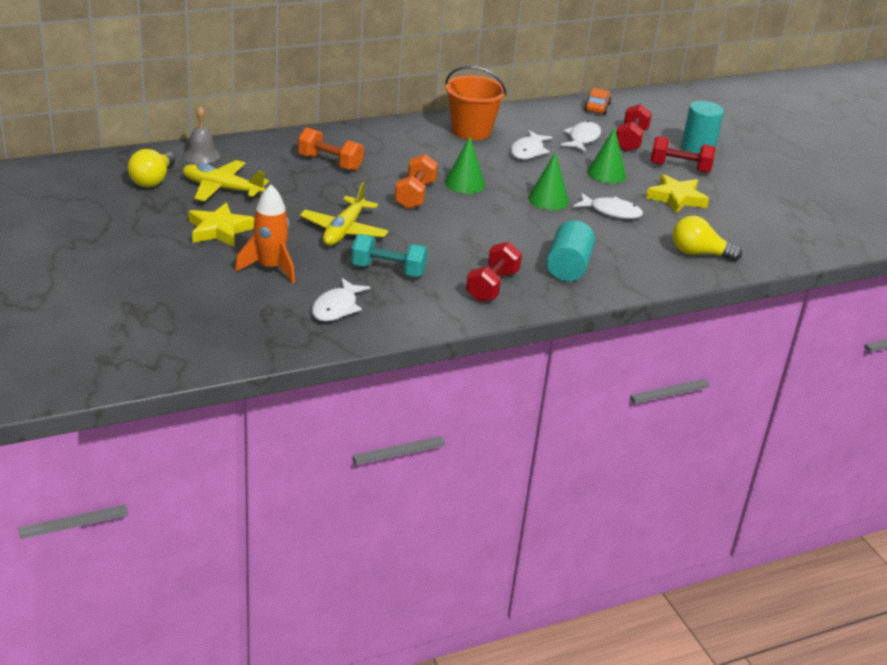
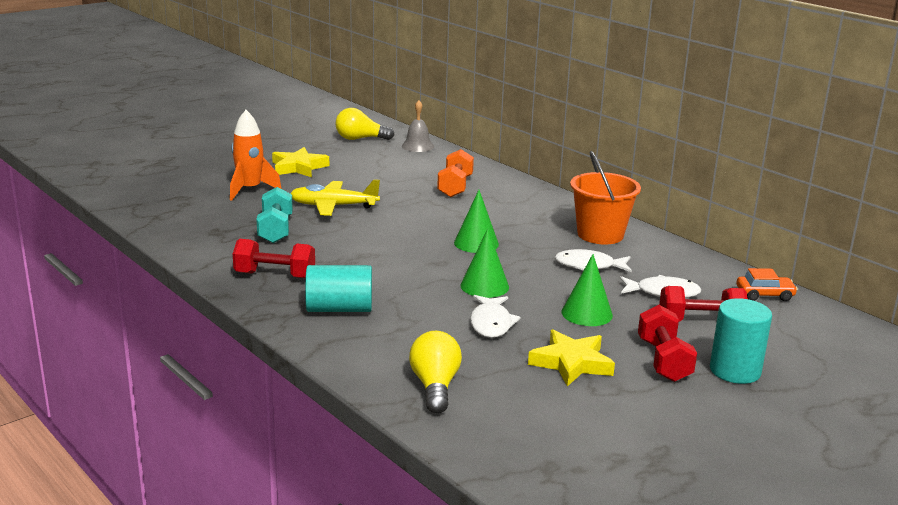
camera: 75 degrees right, 10 degrees down
(222, 188) = (367, 159): yellow plane -> none
(337, 307) = (199, 219): white fish -> none
(415, 195) = (428, 225): orange dumbbell -> none

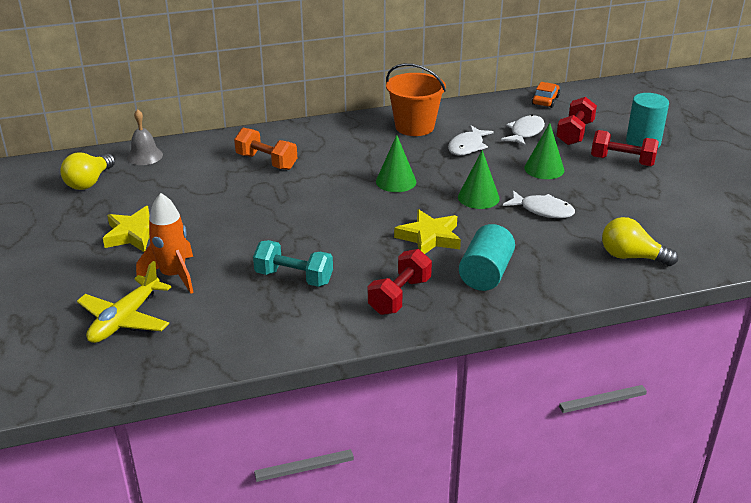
camera: 65 degrees left, 10 degrees up
(333, 206) = (260, 234): yellow plane -> yellow plane (125, 319)
(571, 363) = (614, 194): yellow star -> yellow star (429, 237)

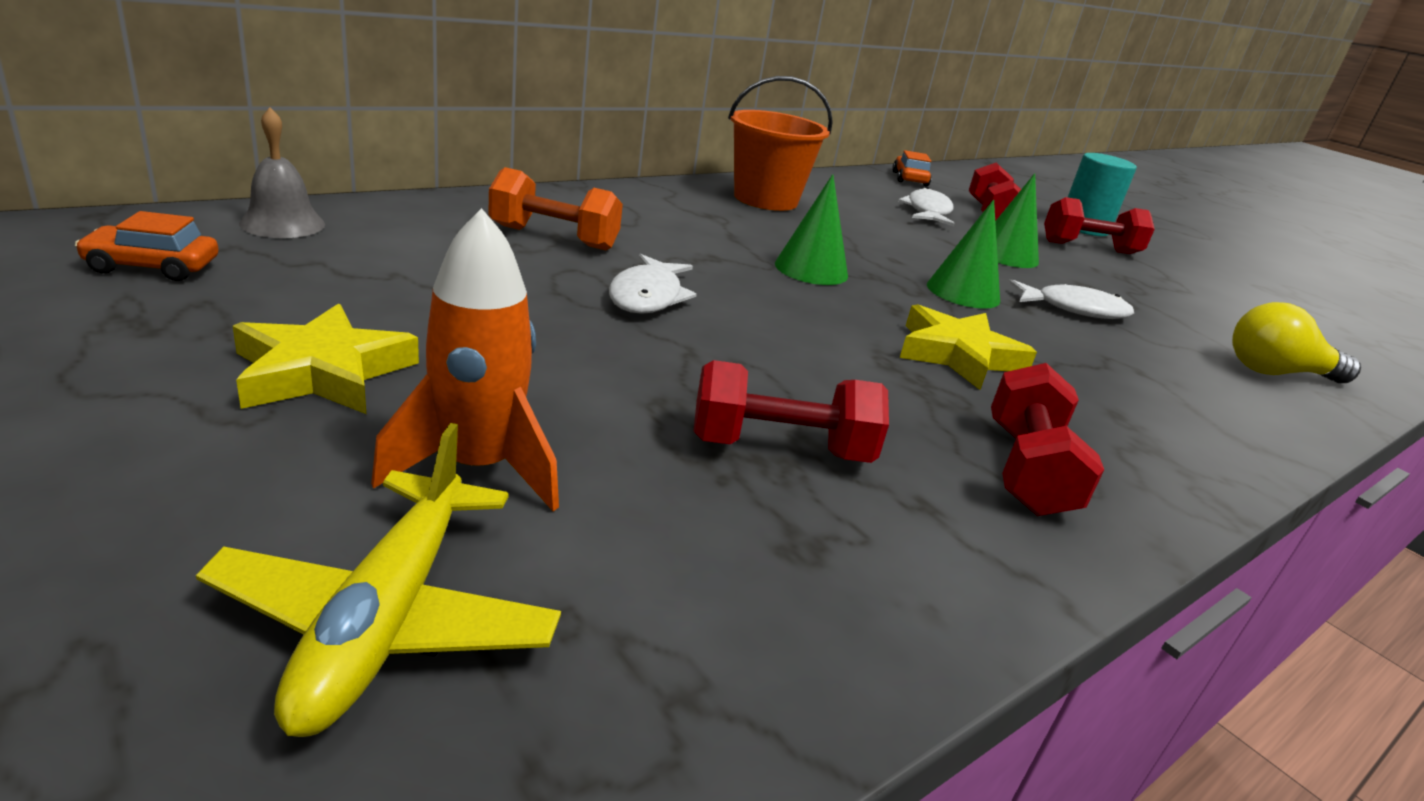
camera: 25 degrees left, 5 degrees down
(89, 182) = (153, 266): yellow light bulb -> orange car
(294, 277) = (780, 448): turquoise dumbbell -> red dumbbell
(467, 146) = (869, 225): white fish -> white fish (647, 296)
(486, 274) = (1119, 413): turquoise cylinder -> none

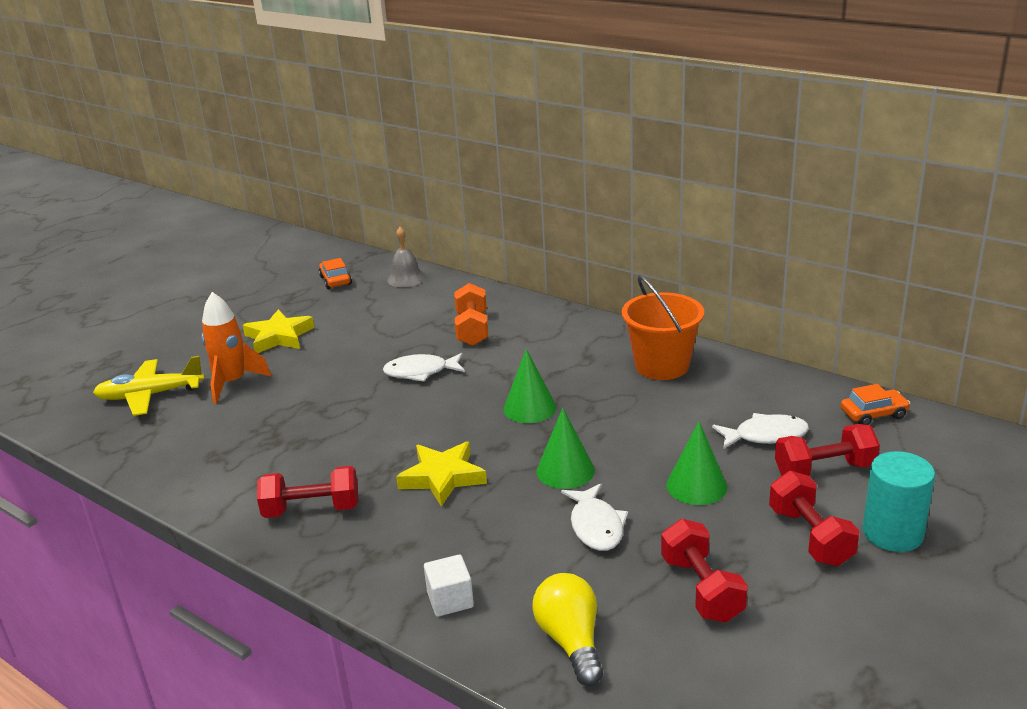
camera: 80 degrees right, 0 degrees up
(780, 448) = (286, 438): red dumbbell -> red dumbbell (701, 589)
(1230, 416) = (450, 600): none -> white cube

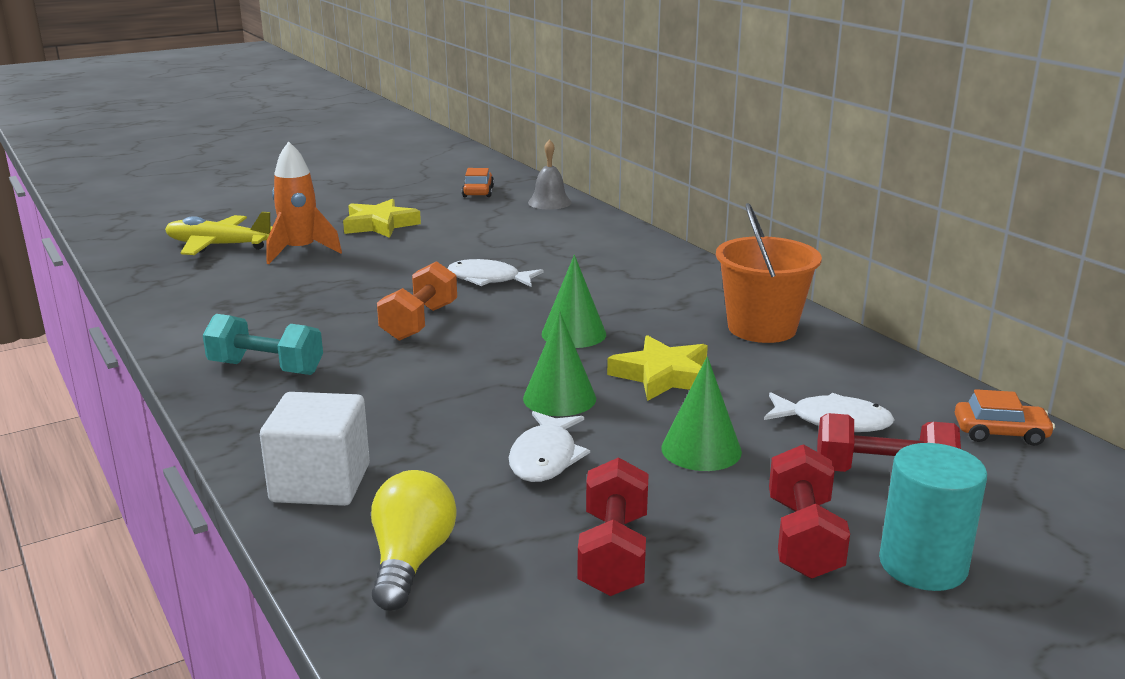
camera: 20 degrees right, 5 degrees down
(312, 509) = (266, 368): red dumbbell -> turquoise dumbbell
(442, 477) = (422, 372): yellow star -> yellow star (663, 376)
(450, 600) = (320, 483): white cube -> white cube, size x1.68
(472, 329) = (577, 255): orange dumbbell -> orange dumbbell (419, 322)

